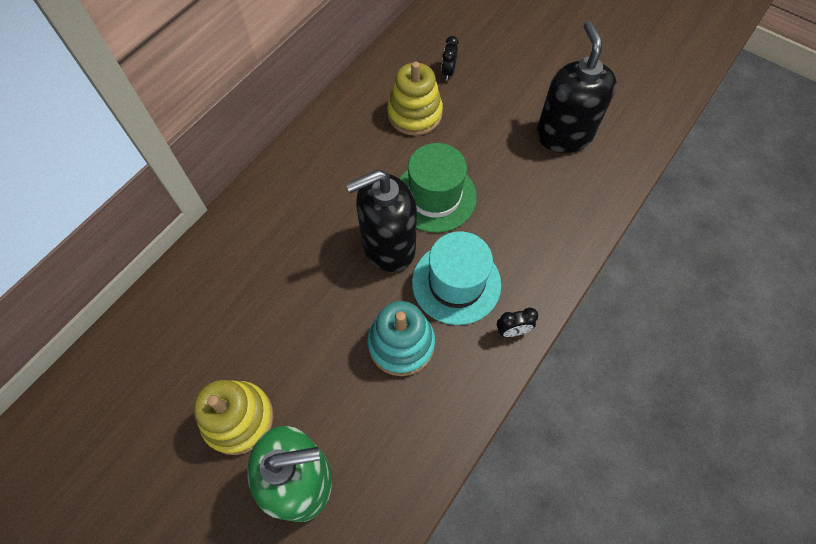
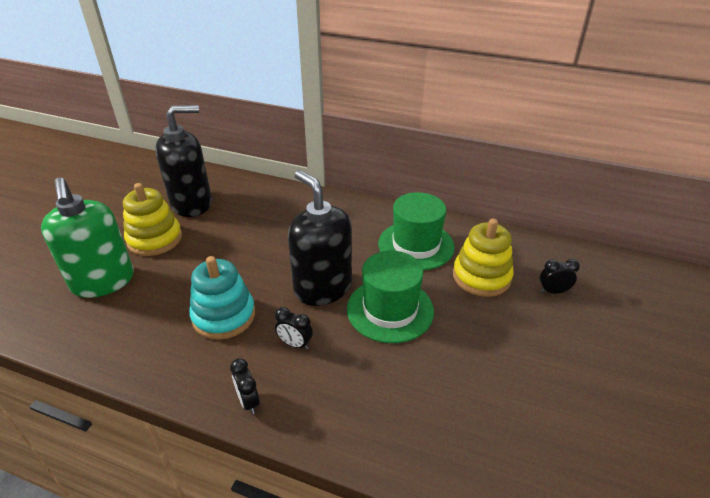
camera: 75 degrees right, 25 degrees down
(352, 150) = (416, 245): none -> green hat
(456, 283) = (295, 344): turquoise hat -> black clock
(563, 135) = (536, 415): black soap dispenser -> black soap dispenser (192, 204)

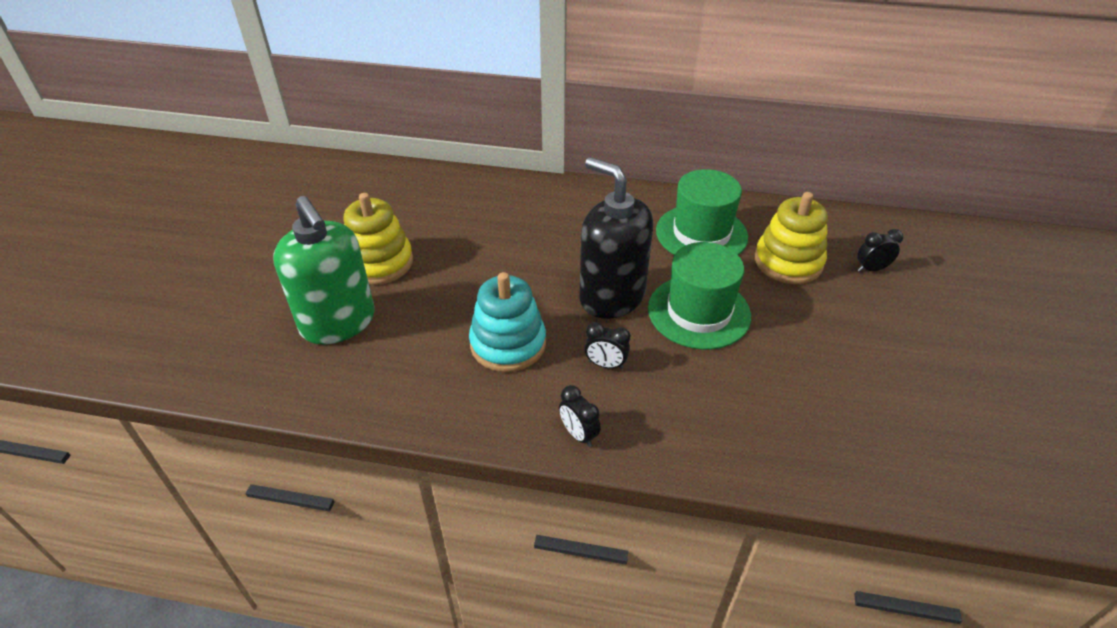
camera: 10 degrees left, 5 degrees up
(192, 204) = (406, 213): black soap dispenser -> none

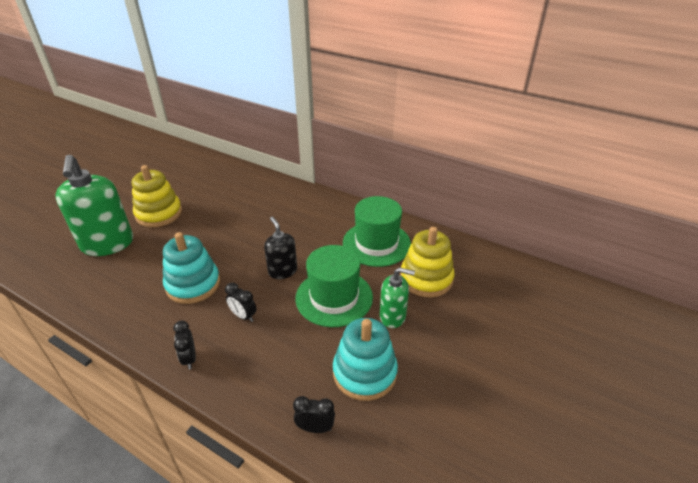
camera: 20 degrees right, 5 degrees down
(611, 296) = (282, 271): black soap dispenser -> black soap dispenser, size x0.55
(782, 316) = (393, 316): none -> green soap dispenser
(796, 387) = (364, 373): none -> turquoise stacking toy
(871, 269) = (488, 300): black clock -> black clock (315, 428)

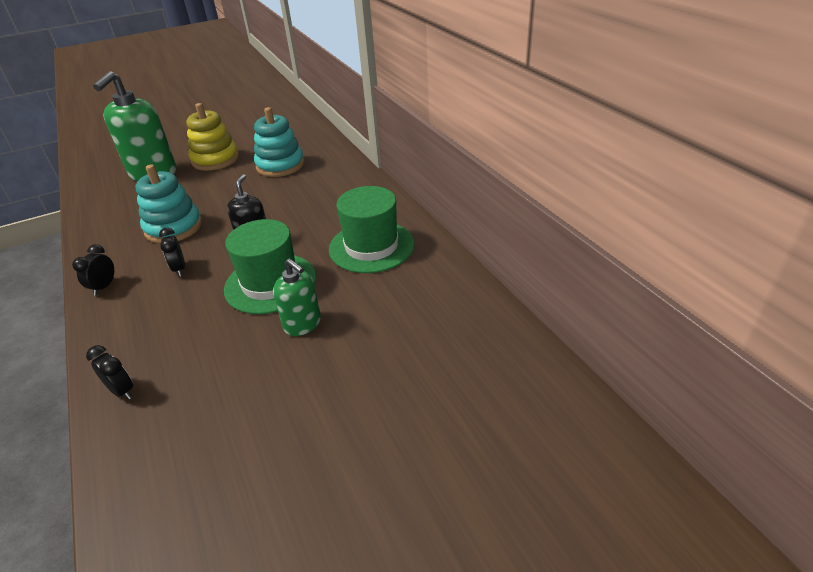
camera: 35 degrees right, 0 degrees up
(364, 373) = (215, 364): turquoise stacking toy -> turquoise stacking toy (280, 165)
(426, 278) = (381, 300): yellow stacking toy -> none

